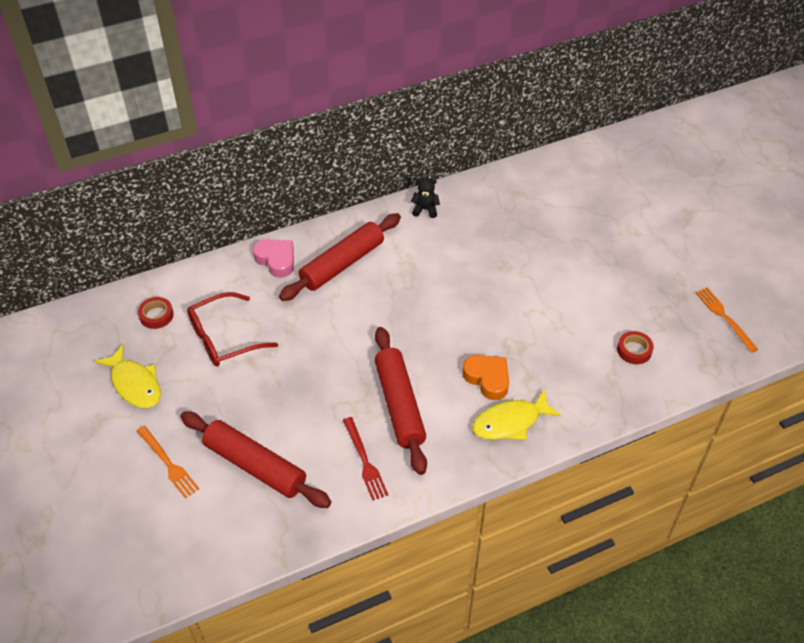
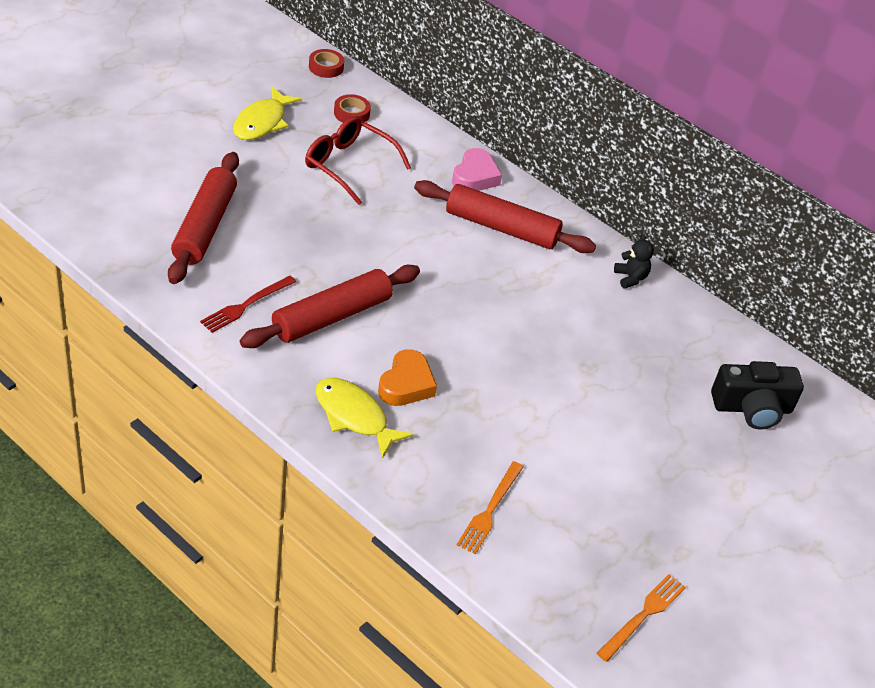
camera: 60 degrees right, 5 degrees down
(168, 463) = (182, 168): orange fork -> orange fork (490, 510)
(567, 195) = (752, 408): none -> black camera
(634, 350) = (527, 520): red tape -> red tape (326, 67)

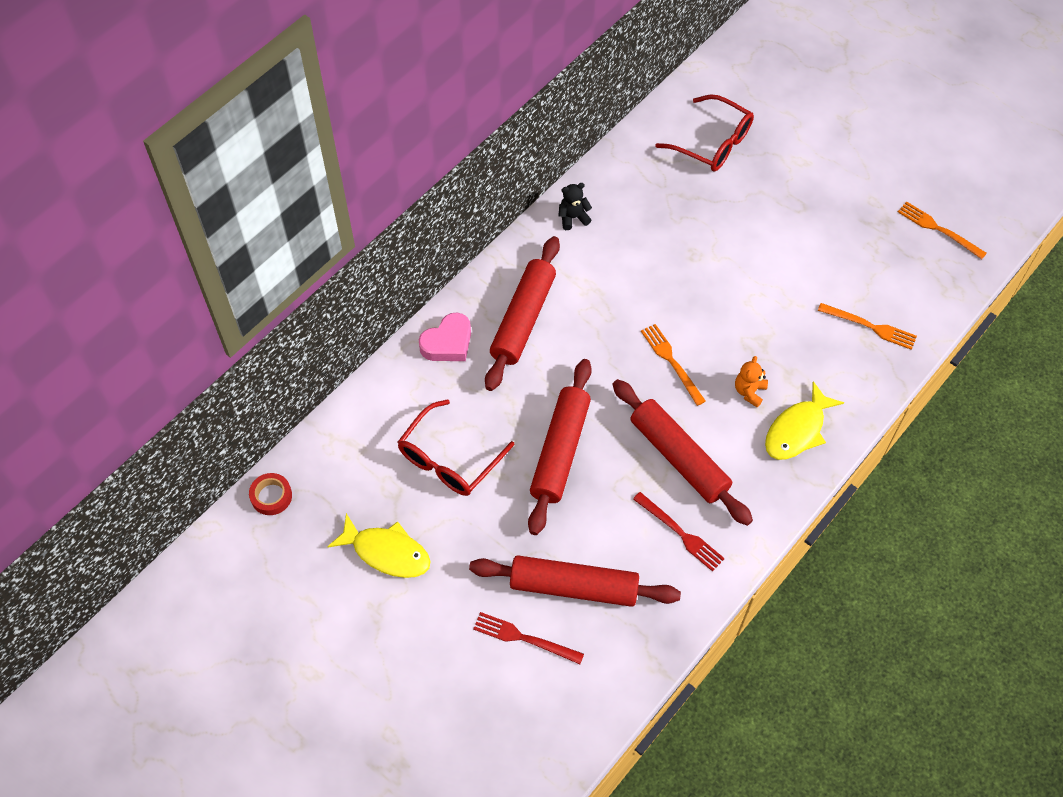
camera: 85 degrees left, 15 degrees up
(162, 191) = (524, 638): none -> red fork
(349, 235) = (560, 451): none -> red rolling pin
(351, 113) = (357, 463): red tape -> none
(406, 384) = (749, 391): orange heart -> orange teddy bear
(447, 328) = (671, 362): none -> orange fork
(475, 176) = (448, 343): pink heart -> pink heart turned 120 degrees clockwise
(752, 408) = (713, 143): black camera -> red glasses

